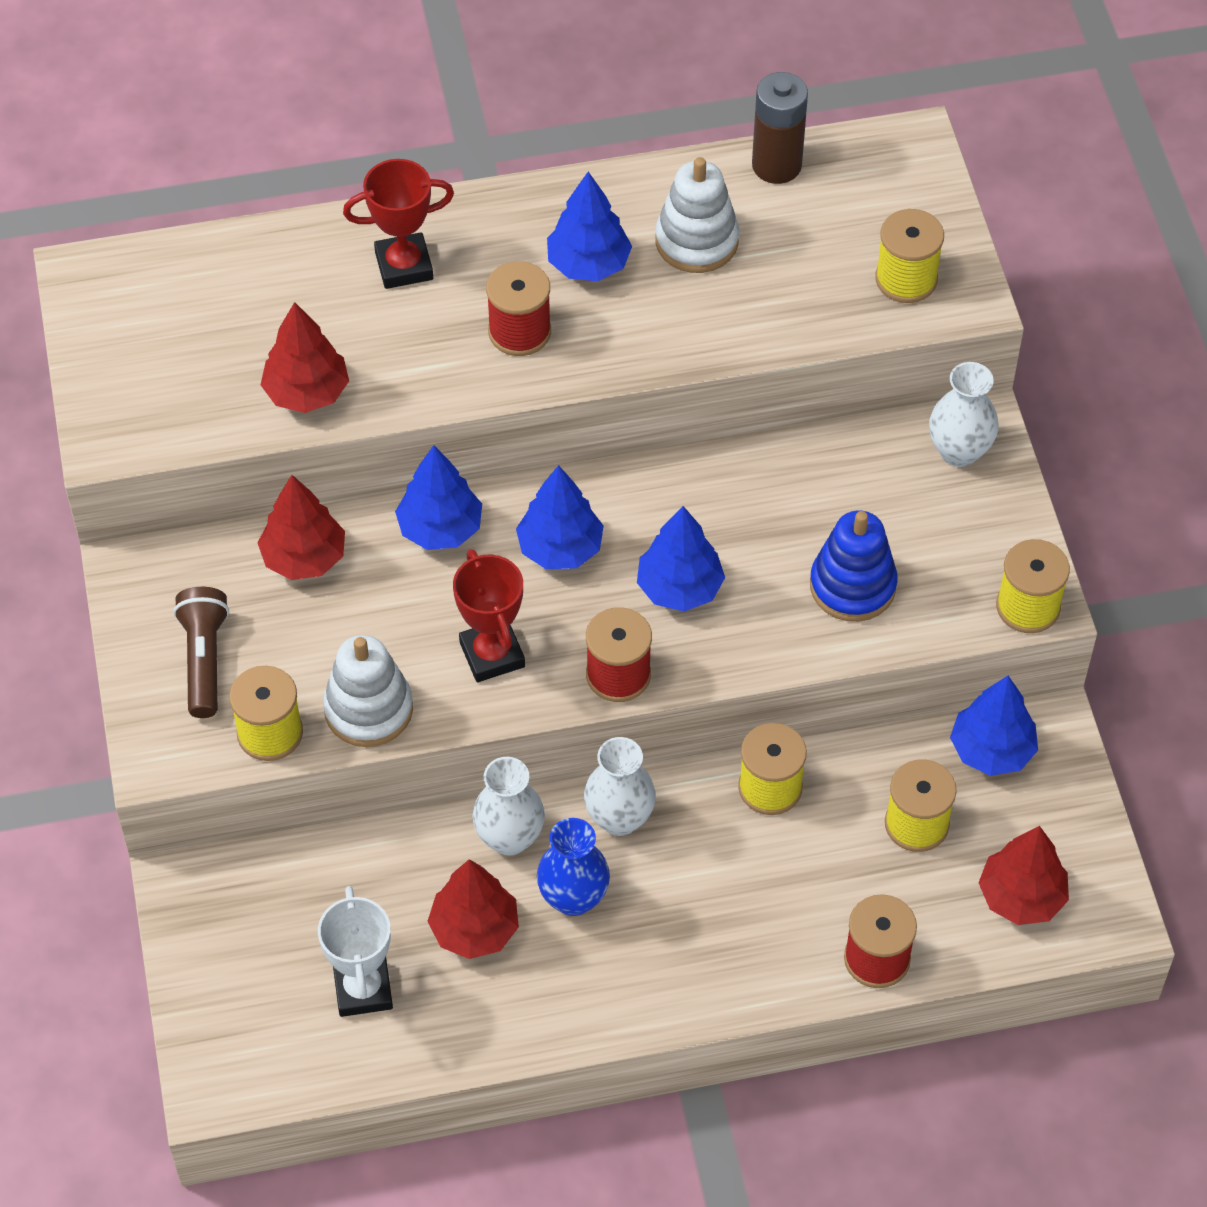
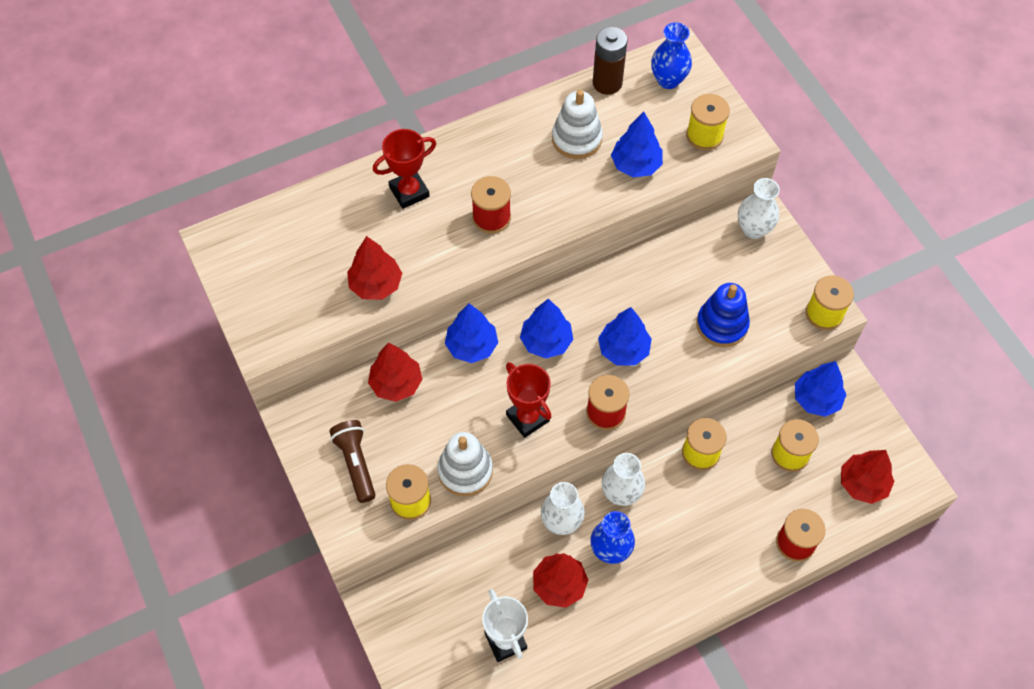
camera: 15 degrees left, 5 degrees up
(588, 264) = (518, 167): blue tree -> blue tree (636, 165)
(878, 181) = (668, 80): none -> blue vase

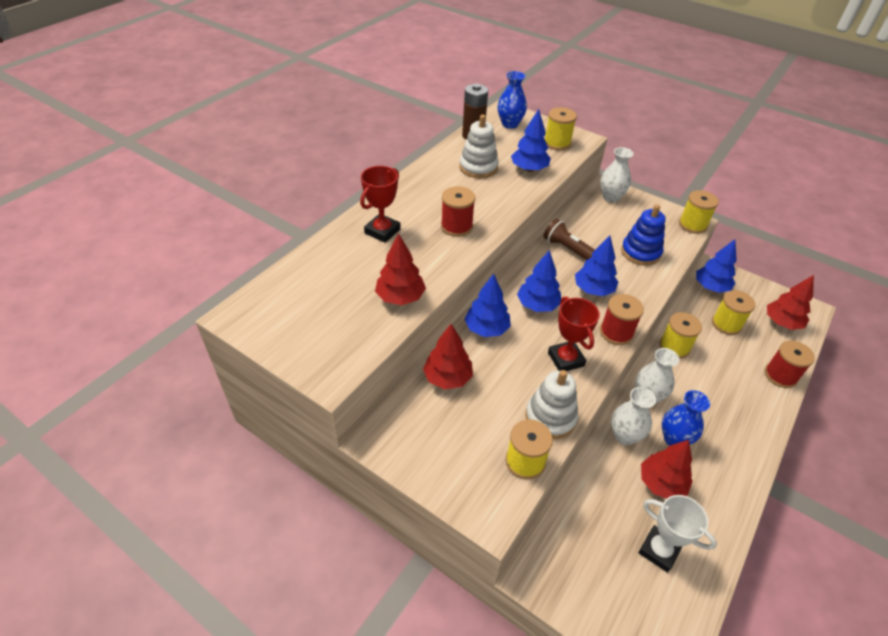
camera: 30 degrees left, 15 degrees down
(356, 463) = (457, 453): brown flashlight -> brown flashlight (568, 249)
(528, 418) = (566, 359): red trophy -> red trophy turned 45 degrees clockwise

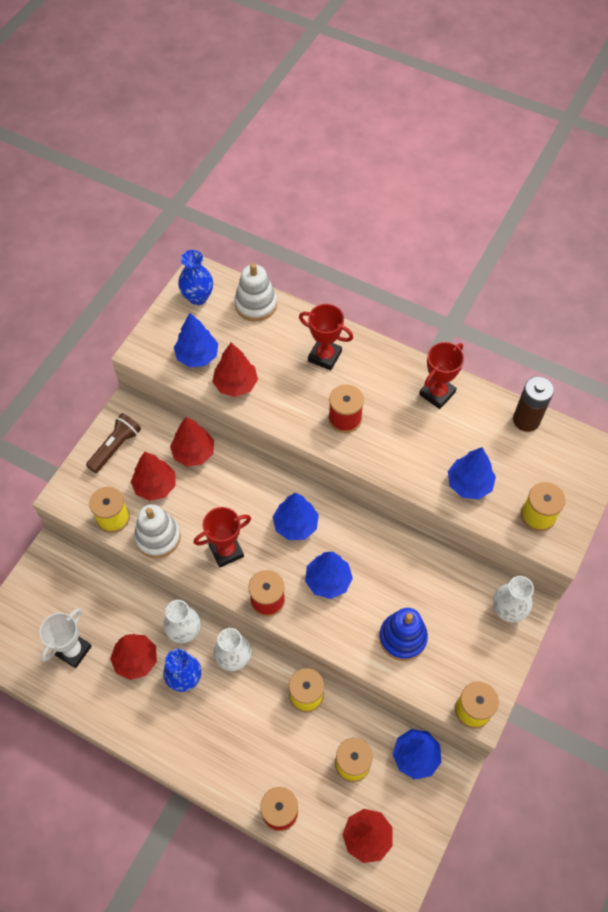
camera: 85 degrees right, 15 degrees up
(439, 173) = (437, 393): none -> red trophy
(478, 167) = (458, 430): white stacking toy -> white stacking toy (256, 304)
(486, 329) = (256, 480): blue tree -> blue tree (197, 356)
(486, 416) = (155, 486): none -> red tree
(510, 124) = (567, 459): blue vase -> blue vase (198, 297)
(568, 249) = (390, 556): brown flashlight -> brown flashlight (115, 447)

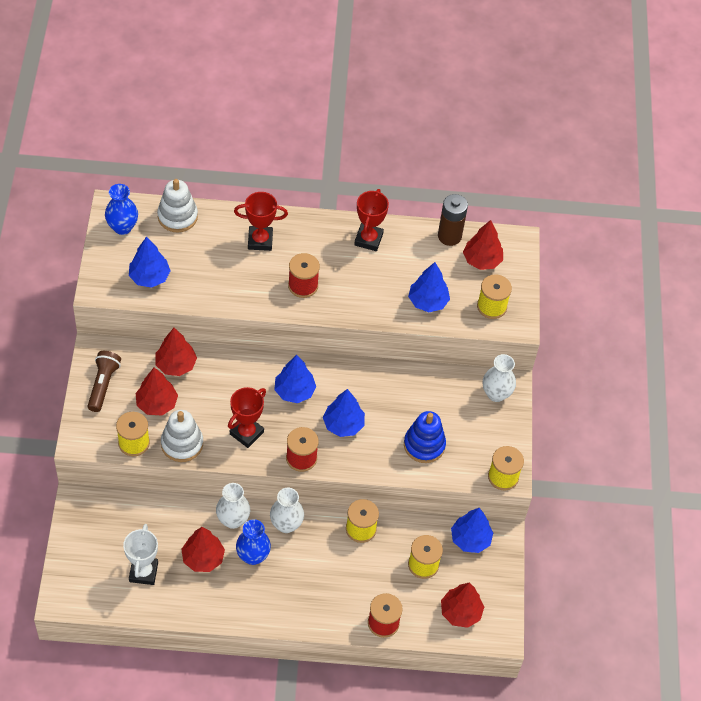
camera: 30 degrees left, 5 degrees down
(235, 384) = (196, 289): red tree -> red tree (481, 260)

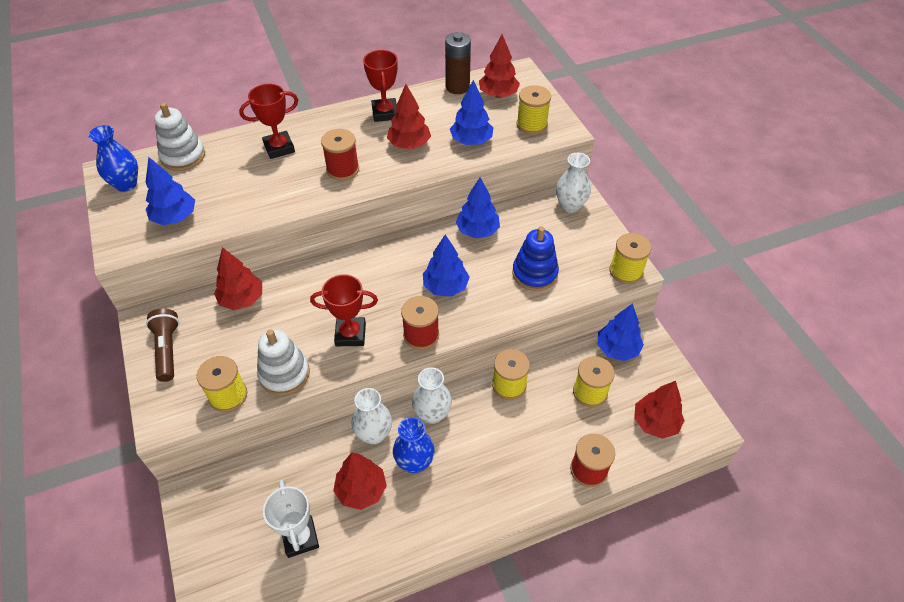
camera: 20 degrees left, 5 degrees down
(157, 404) = (237, 345): red tree -> red tree (409, 145)
(246, 433) = (350, 334): red trophy -> red trophy turned 75 degrees clockwise
(294, 391) = (379, 276): blue tree -> blue tree (477, 231)

